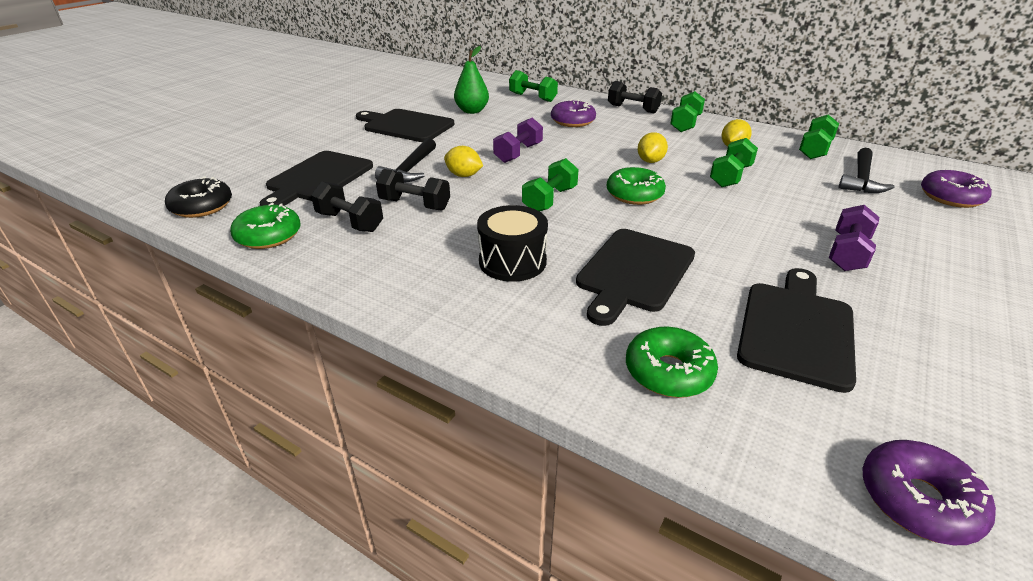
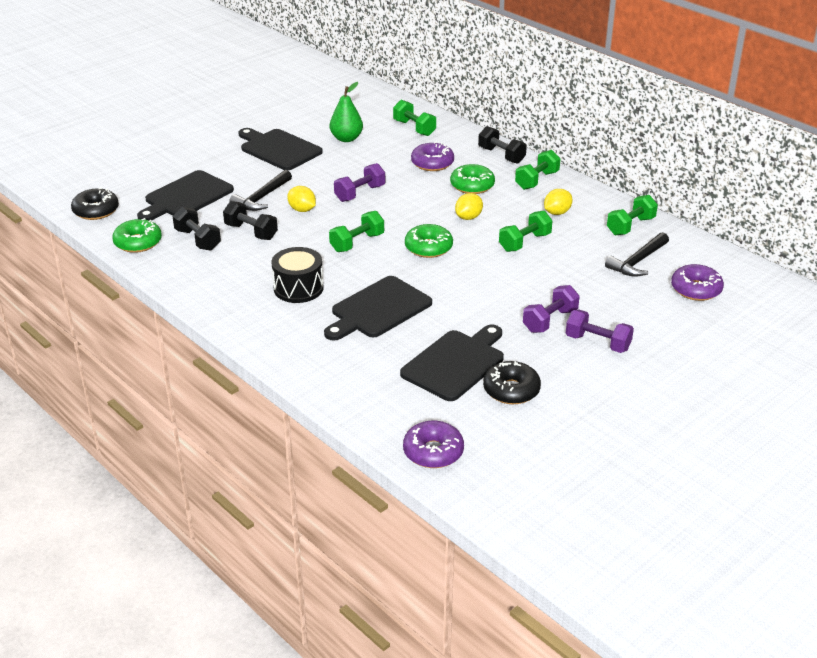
camera: 15 degrees right, 0 degrees up
(668, 372) = (351, 372): green donut -> green donut (472, 185)
(907, 356) = (511, 390): none -> black donut
(930, 271) = (597, 343): none -> purple dumbbell

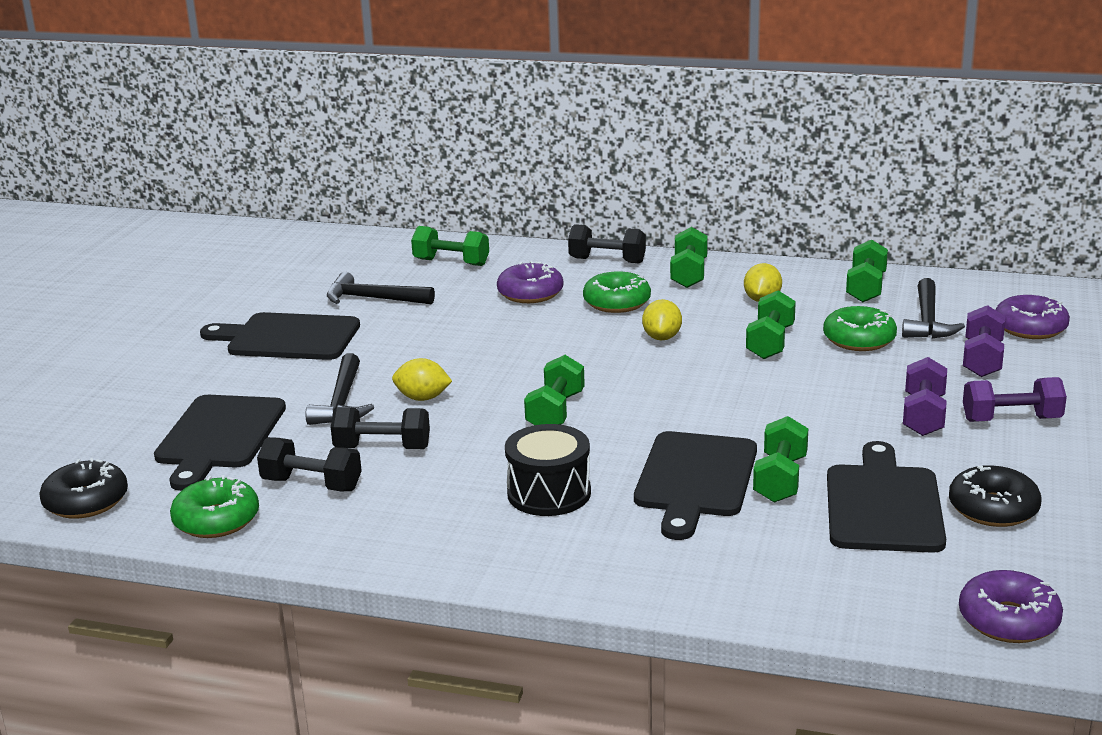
camera: 30 degrees left, 10 degrees down
(346, 138) = (372, 299): green pear -> black hammer
(360, 193) = (479, 354): purple dumbbell -> purple dumbbell (982, 359)
(421, 327) = (780, 479): none -> green dumbbell
(428, 248) = (659, 386): green donut -> green donut (859, 339)

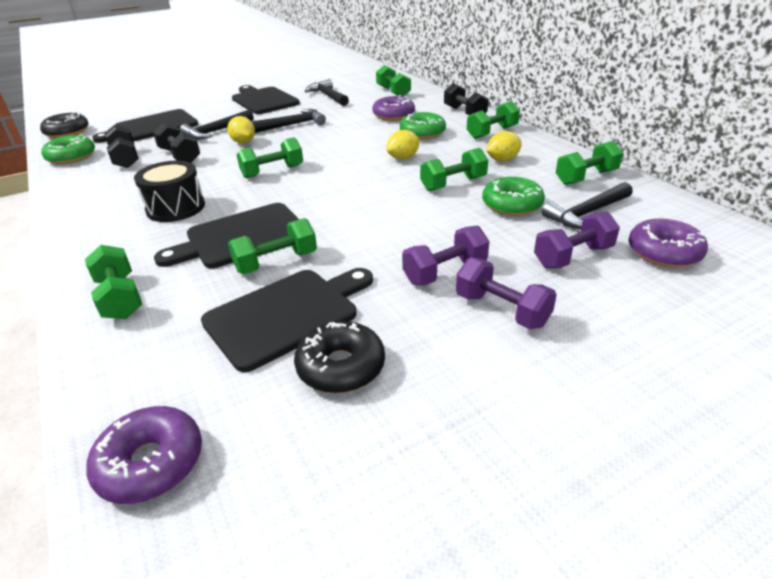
camera: 45 degrees right, 10 degrees up
(429, 353) = (293, 125): none -> black hammer
(720, 576) = (120, 298): none -> green dumbbell

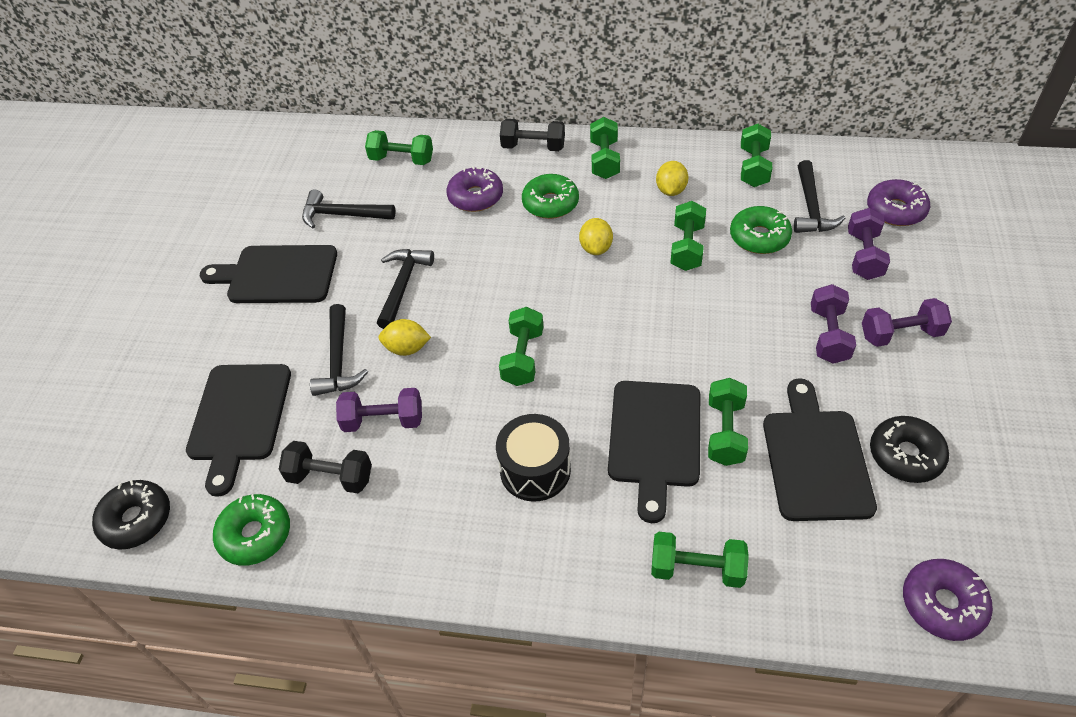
camera: 50 degrees left, 15 degrees up
(180, 156) = (383, 421): black dumbbell -> purple dumbbell

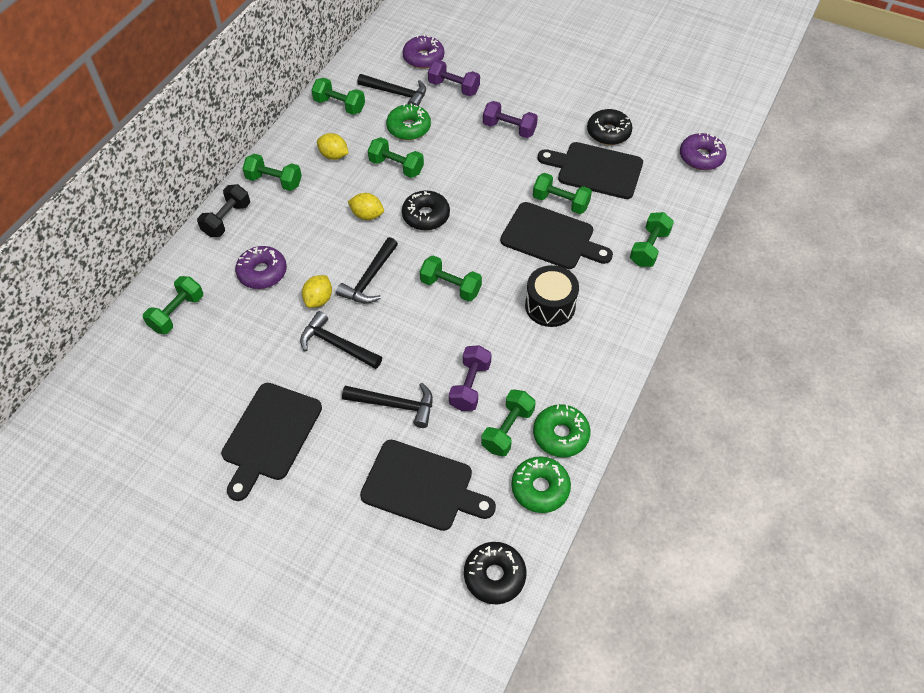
camera: 75 degrees left, 5 degrees up
(330, 477) = (507, 430): black dumbbell -> green dumbbell
(342, 215) = (222, 372): black hammer -> black hammer (369, 279)
(407, 348) = (406, 356): yellow lemon -> yellow lemon (319, 299)
(550, 203) = (302, 227): green donut -> green donut (560, 435)
(623, 299) = (426, 216): none -> black donut
(900, 334) = (524, 98): purple dumbbell -> none

